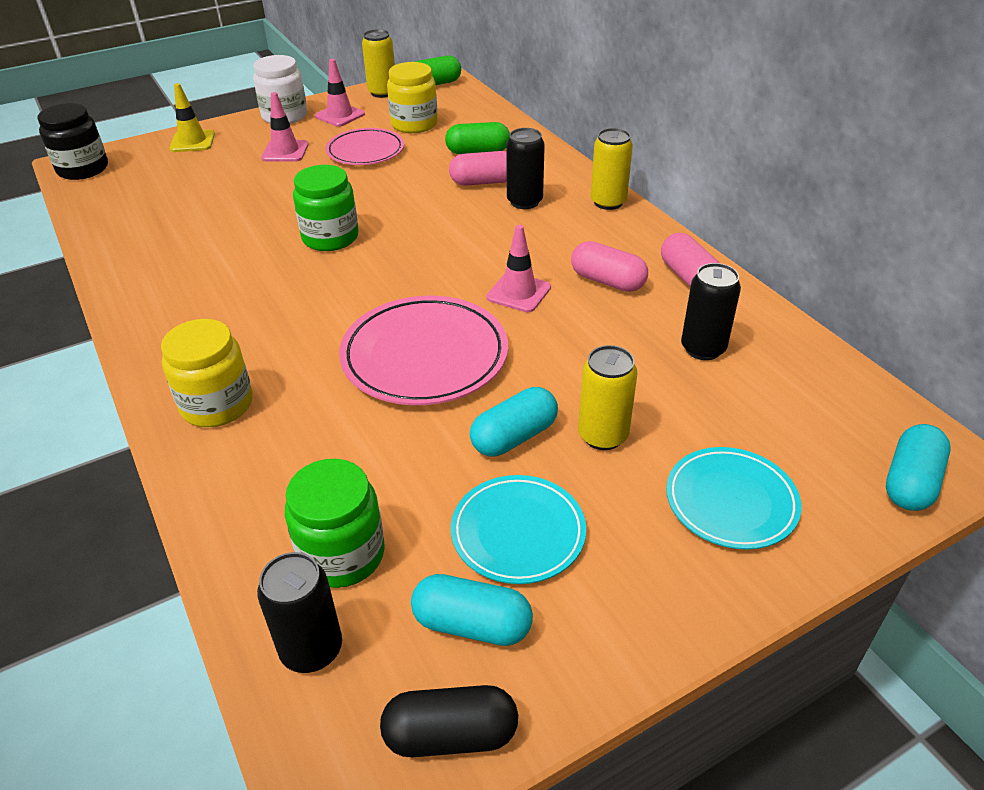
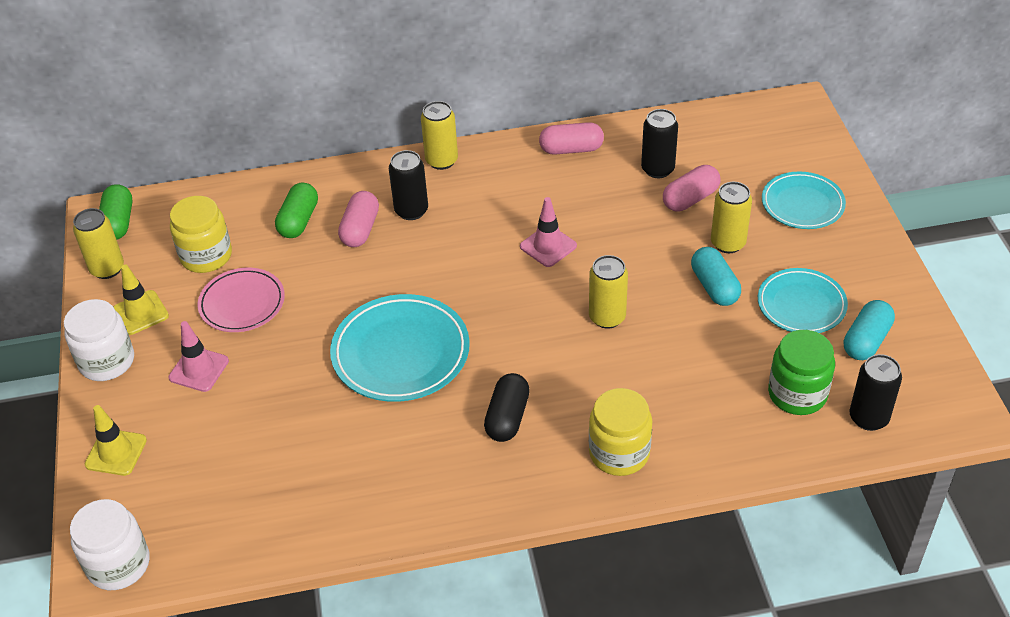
camera: 70 degrees left, 5 degrees up
(83, 169) = (118, 564): black jar -> white jar
(330, 237) = (400, 353): green jar -> turquoise plate
(340, 115) = (141, 313): pink traffic cone -> yellow traffic cone
(424, 356) = (607, 317): pink plate -> yellow can
(450, 735) = (936, 364): black capsule -> black capsule (507, 417)
(607, 281) = (556, 193): pink capsule -> pink capsule (690, 199)
(910, 482) = (808, 128): turquoise capsule -> none

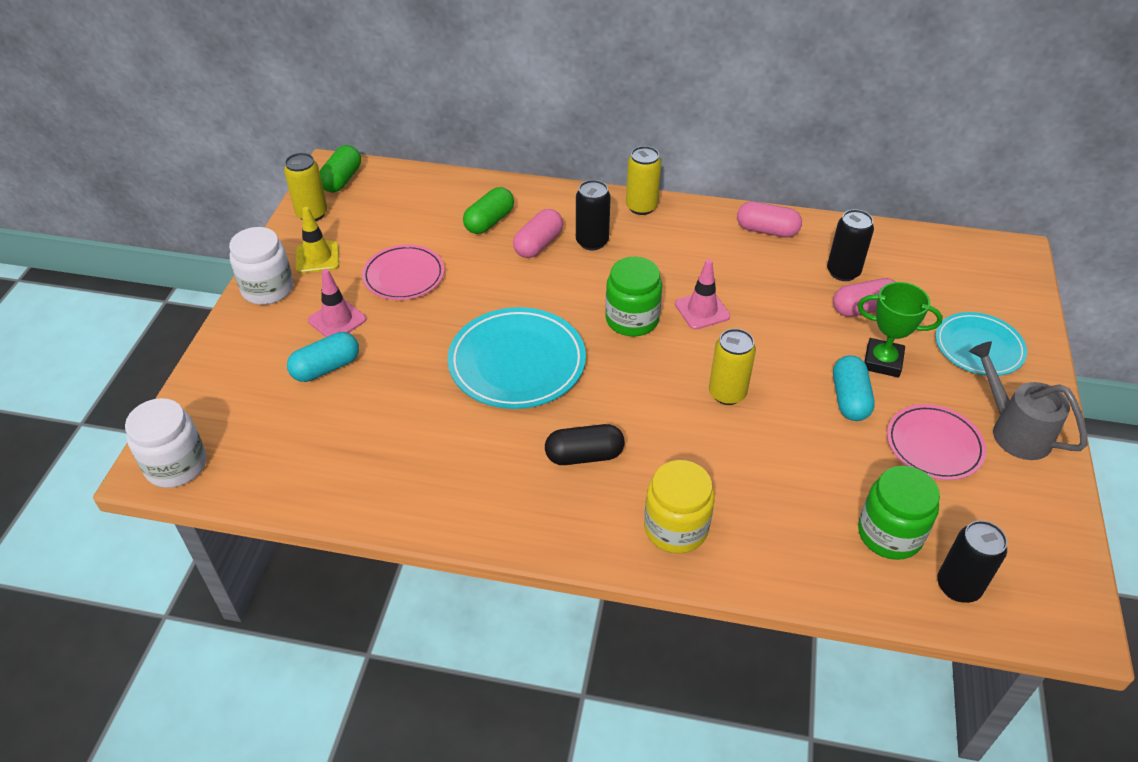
camera: 20 degrees right, 0 degrees up
(116, 452) = (230, 367): yellow traffic cone -> none
(206, 256) = (396, 227): yellow jar -> none
(488, 276) = (632, 319): none -> green jar
(507, 417) = (584, 455): black capsule -> black capsule turned 45 degrees clockwise
(728, 243) = (882, 361): yellow can -> green trophy
(801, 304) = (934, 445): turquoise plate -> pink plate
(860, 269) = (1014, 430): none -> grey watering can
(866, 340) = (990, 505): turquoise capsule -> turquoise capsule (326, 368)

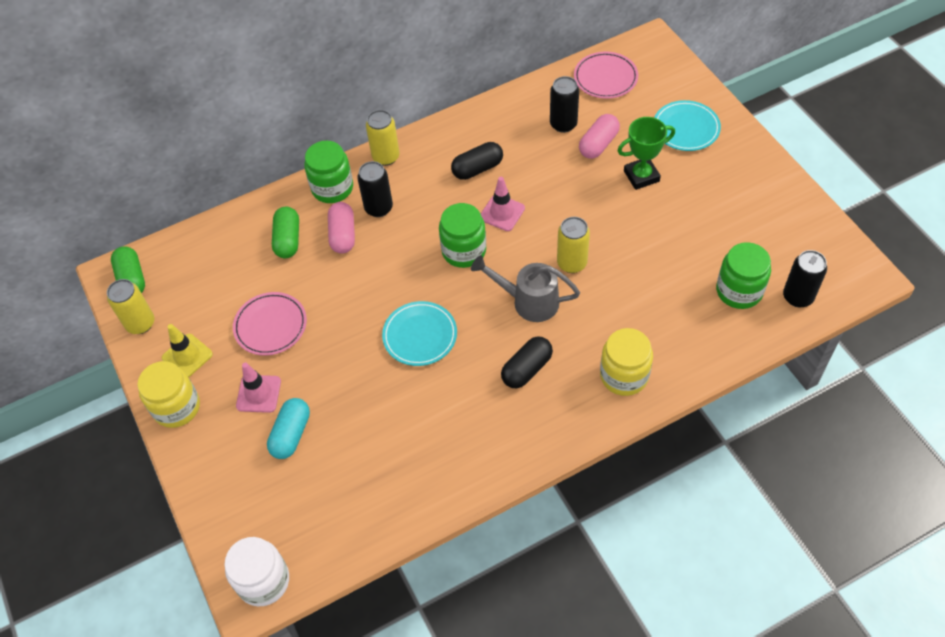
camera: 35 degrees left, 10 degrees up
(268, 289) = (176, 407): white jar -> yellow jar
(517, 363) = (420, 336): turquoise plate -> turquoise plate, size x0.65
(569, 204) = (332, 188): none -> green jar
(717, 262) = (477, 168): none -> black capsule
(767, 230) = (488, 122): pink capsule -> none
(849, 399) = (644, 216): turquoise capsule -> none
(934, 445) = (715, 215): pink plate -> pink plate (605, 78)
(1014, 430) = (748, 174): grey watering can -> grey watering can (529, 301)

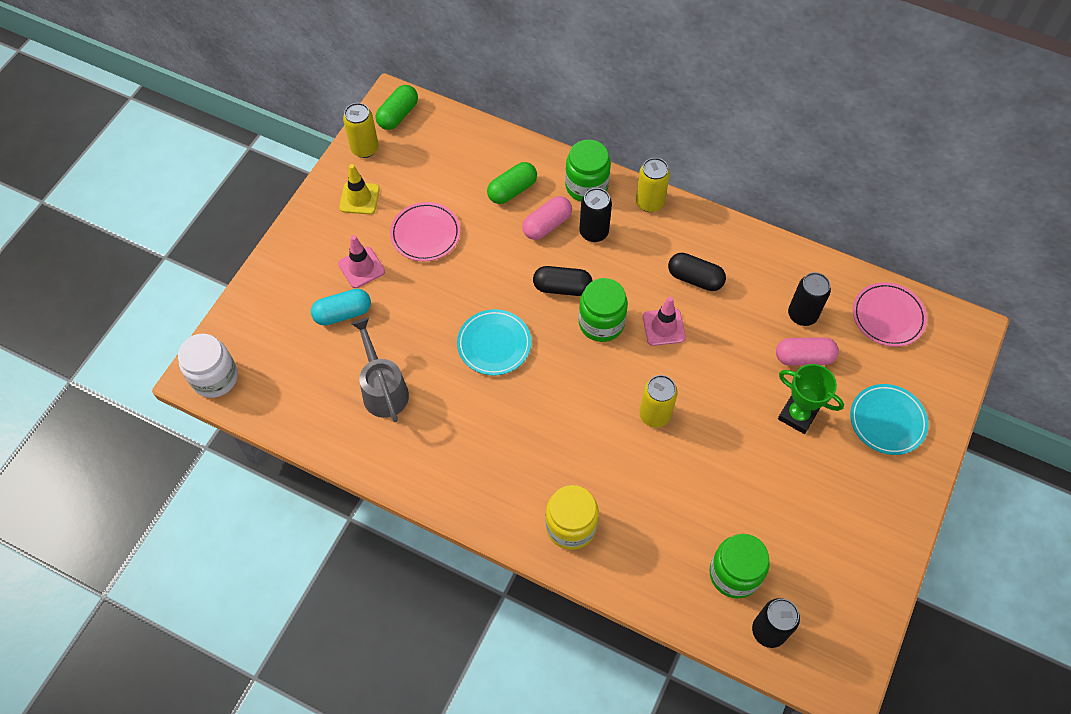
camera: 50 degrees right, 5 degrees up
(176, 407) = (313, 223): yellow jar -> none
(527, 369) = (521, 445): black capsule -> black capsule (562, 288)
(529, 301) = (589, 405): grey watering can -> grey watering can (383, 389)

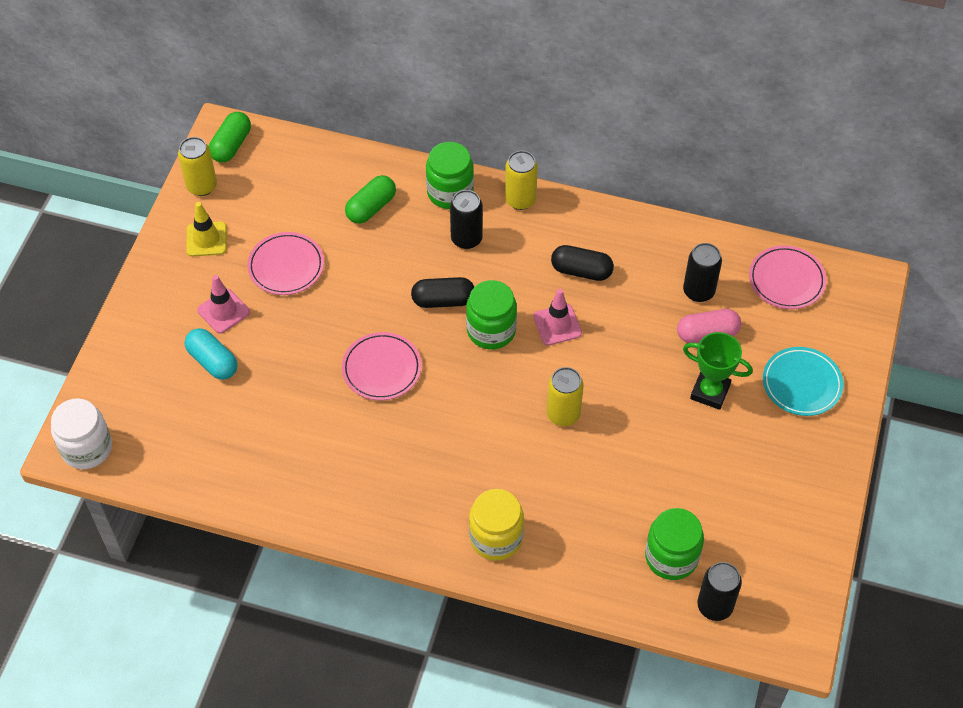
camera: 10 degrees left, 5 degrees down
(343, 313) = (213, 361): turquoise capsule -> turquoise capsule turned 75 degrees clockwise
(383, 389) = (272, 432): grey watering can -> none
(494, 344) = (382, 369): turquoise plate -> pink plate
(547, 225) = (415, 238): pink capsule -> none

